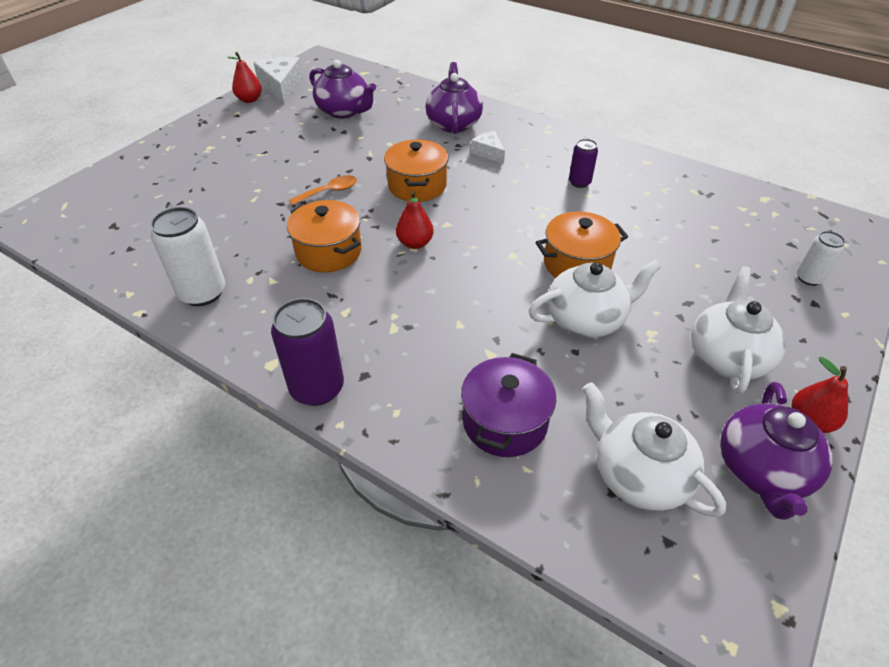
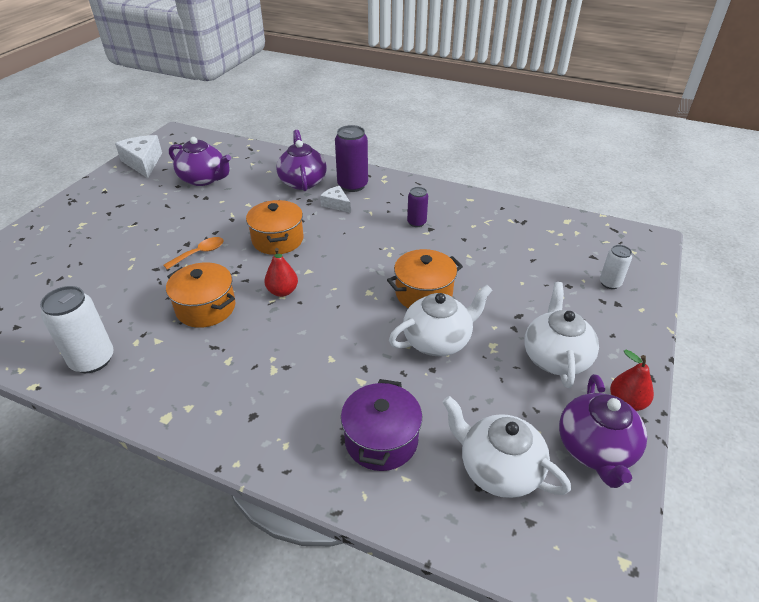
camera: 10 degrees left, 5 degrees down
(249, 100) = (114, 176): red pear -> none
(317, 388) = (211, 433): purple can -> purple can (352, 185)

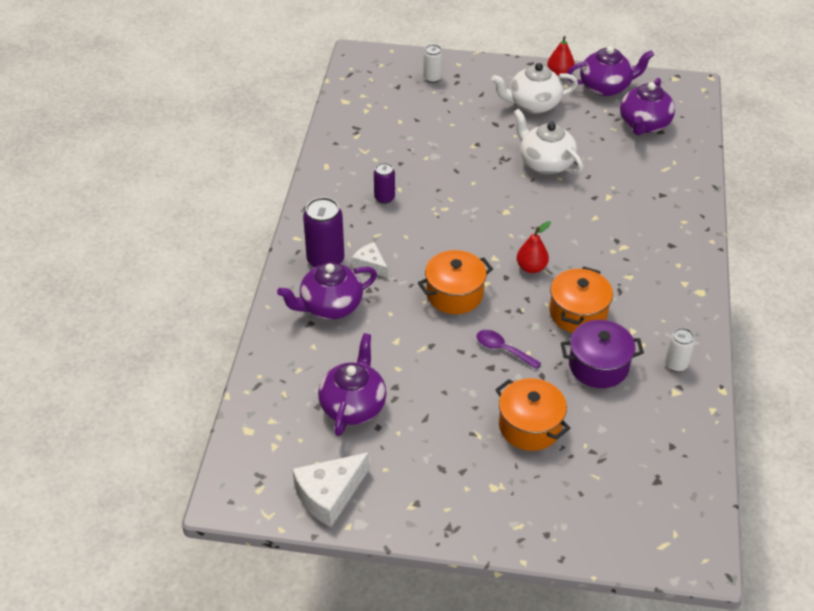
camera: 105 degrees left, 5 degrees up
(92, 360) = (676, 364): white can -> white can, size x0.58
(199, 253) = (503, 349): orange spoon -> purple spoon
(336, 204) = (370, 265): white cheese -> white cheese turned 105 degrees clockwise
(381, 440) = (653, 177): purple pot -> purple pot (598, 366)
(423, 293) = (492, 178): orange pot -> orange pot (529, 426)
(498, 469) = (644, 124): white teapot -> purple teapot

